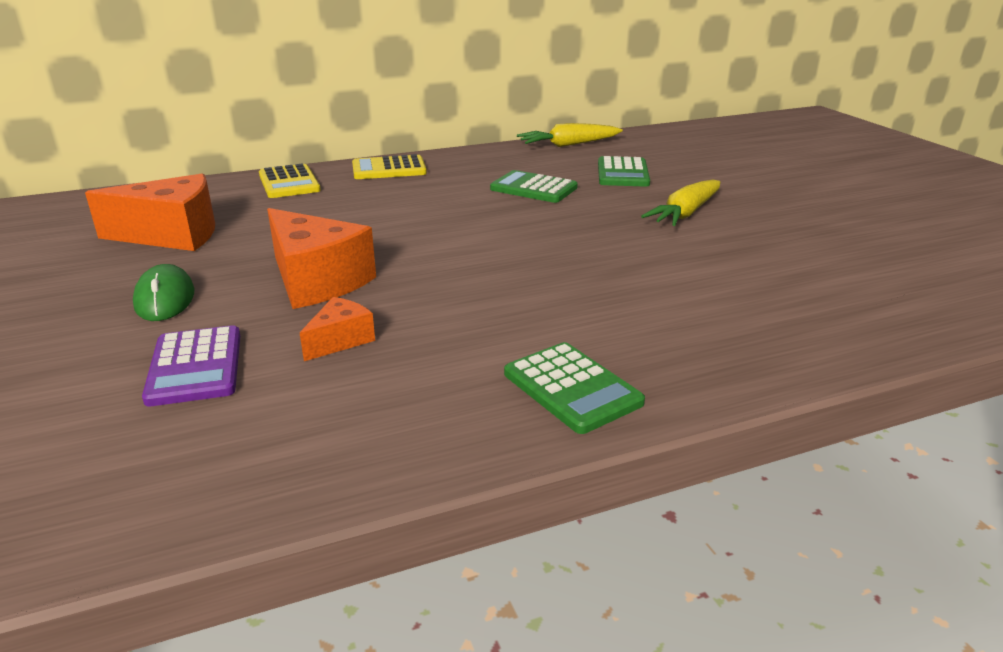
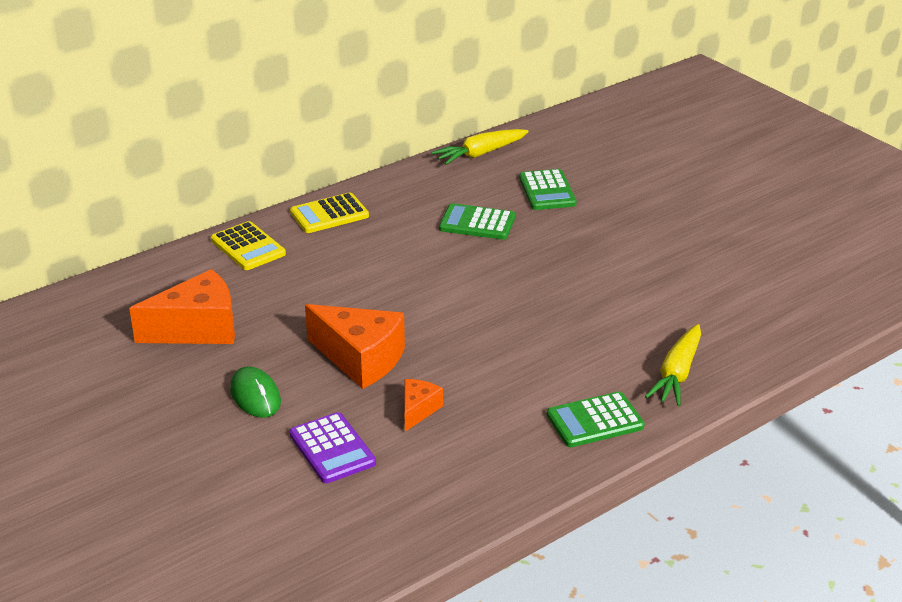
camera: 15 degrees left, 5 degrees up
(572, 388) = (595, 421): green calculator -> green calculator turned 120 degrees clockwise
(685, 213) = (617, 237): yellow carrot -> yellow carrot (677, 374)

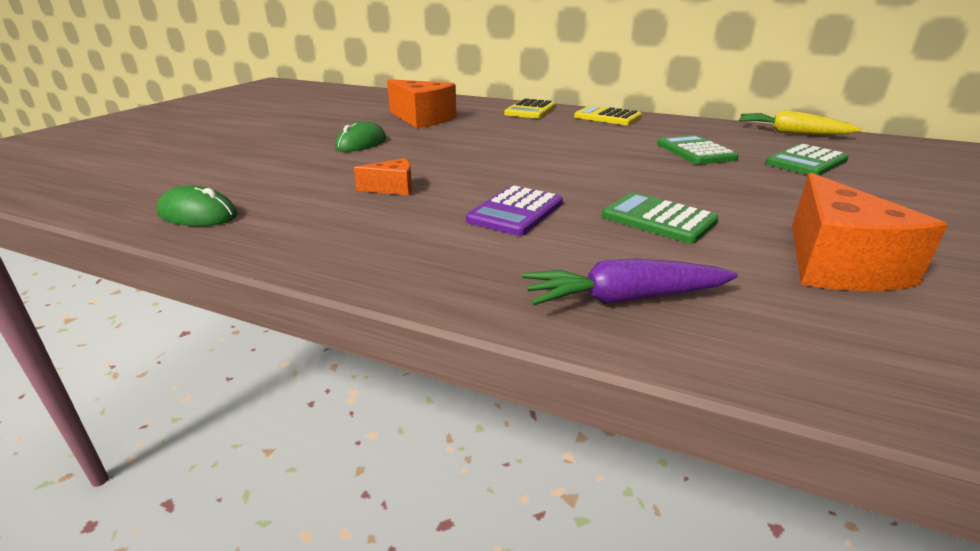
camera: 60 degrees right, 5 degrees down
(332, 449) = (312, 174): purple calculator -> purple calculator (515, 212)
(360, 359) = (442, 158): orange cheese -> orange cheese (836, 264)
(386, 532) = (198, 214): none -> green mouse
(595, 421) = (459, 268): green calculator -> green calculator (658, 219)
(677, 374) = (624, 299): yellow carrot -> purple carrot

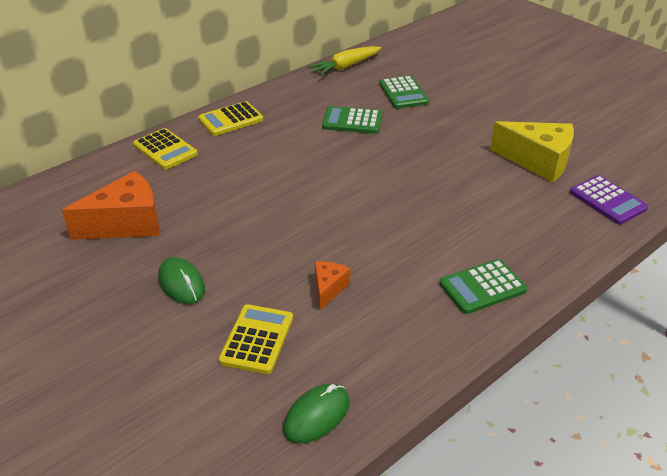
camera: 65 degrees left, 10 degrees up
(301, 176) = (257, 339): none -> yellow calculator
(515, 212) = (414, 240): purple calculator -> purple calculator (607, 200)
(624, 299) = (545, 241): purple carrot -> none
(658, 219) = (458, 189): green calculator -> green calculator (482, 287)
(836, 264) = (538, 161): orange cheese -> yellow cheese

